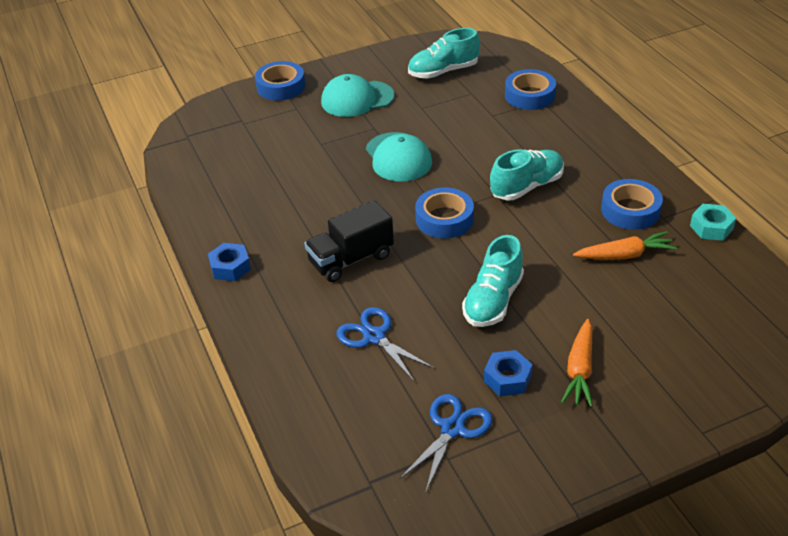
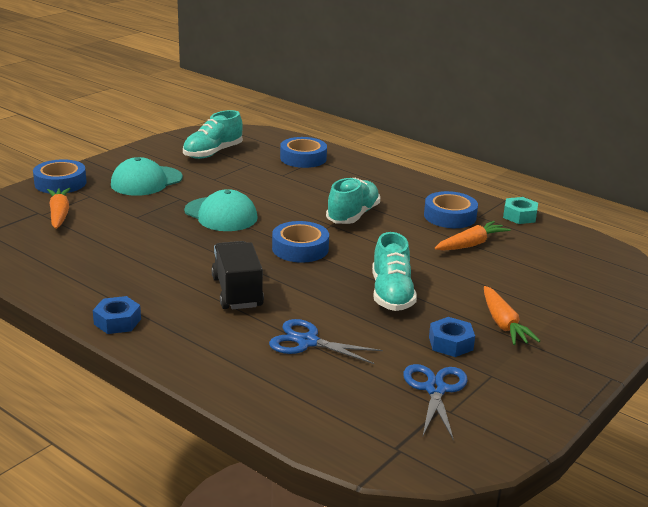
camera: 30 degrees left, 15 degrees down
(257, 126) = (59, 214): none -> orange carrot
(351, 259) = (237, 292): black truck -> black truck turned 135 degrees clockwise

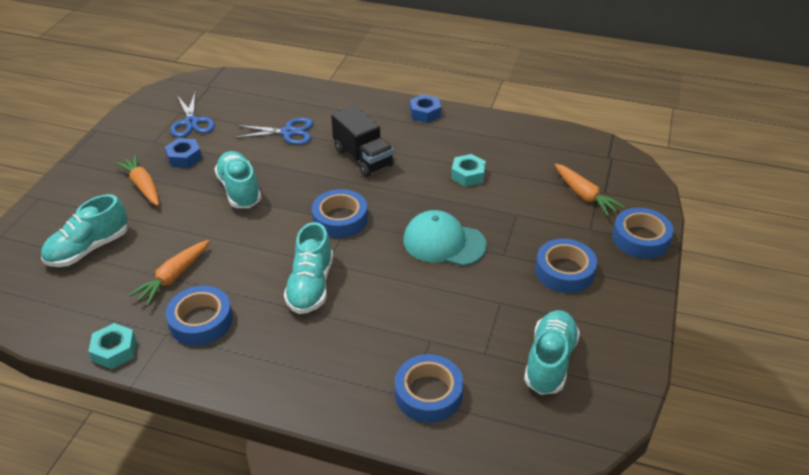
camera: 160 degrees right, 15 degrees up
(143, 252) = (468, 175): none -> turquoise nut
(146, 181) = (564, 271): turquoise cap -> blue tape
(556, 281) = (89, 249): none -> turquoise shoe

